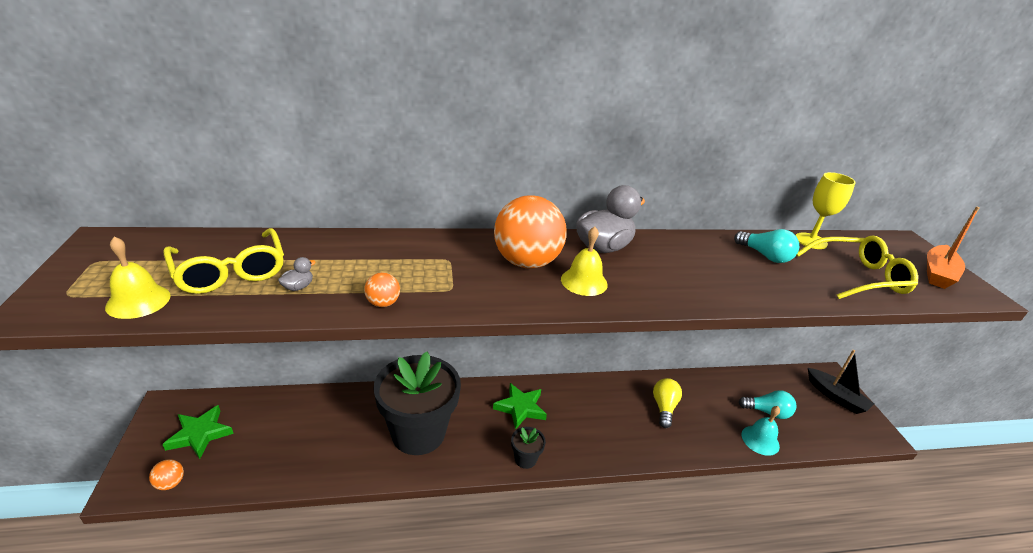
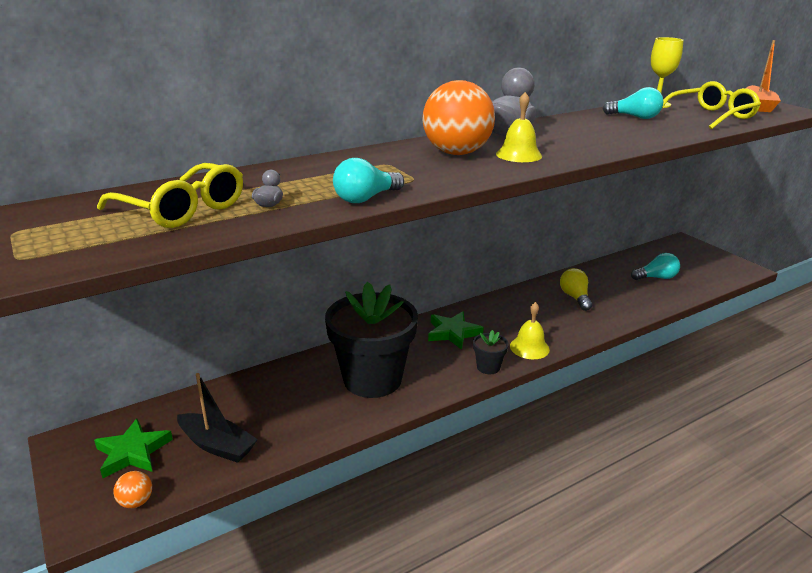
camera: 20 degrees left, 5 degrees down
(138, 301) = (112, 246): yellow bell -> yellow bell (529, 347)
(383, 303) = (366, 198): orange ball -> turquoise light bulb
(760, 440) = (665, 297): turquoise bell -> none
(835, 397) = (697, 254): black boat -> black boat (217, 445)

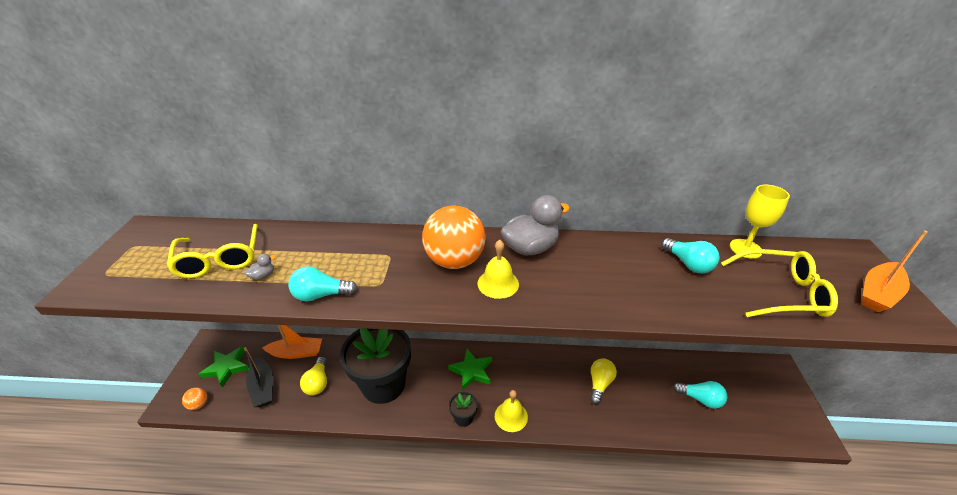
camera: 35 degrees right, 10 degrees up
(223, 399) = (296, 353): none -> orange boat
(289, 411) = (318, 383): none -> yellow light bulb

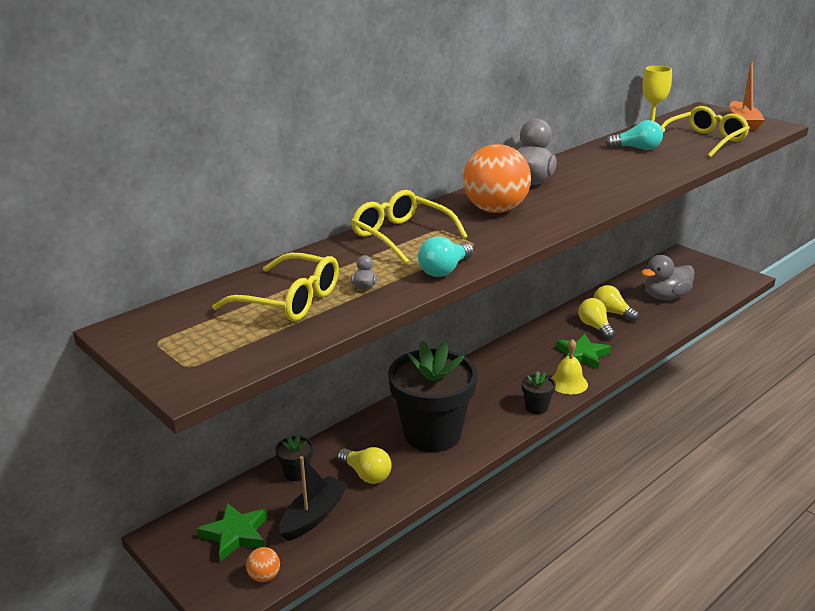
camera: 45 degrees left, 10 degrees down
(263, 387) = (313, 516): black boat -> black boat turned 75 degrees counterclockwise
(296, 353) = (296, 473): orange boat -> black flower pot
(361, 247) = (401, 236): none -> yellow glasses
(472, 371) = (491, 378): green star -> green star (582, 355)
(498, 283) = (552, 206): yellow bell -> none
(632, 381) = (612, 312): none -> yellow light bulb
(700, 399) = (665, 296): turquoise light bulb -> grey duck

